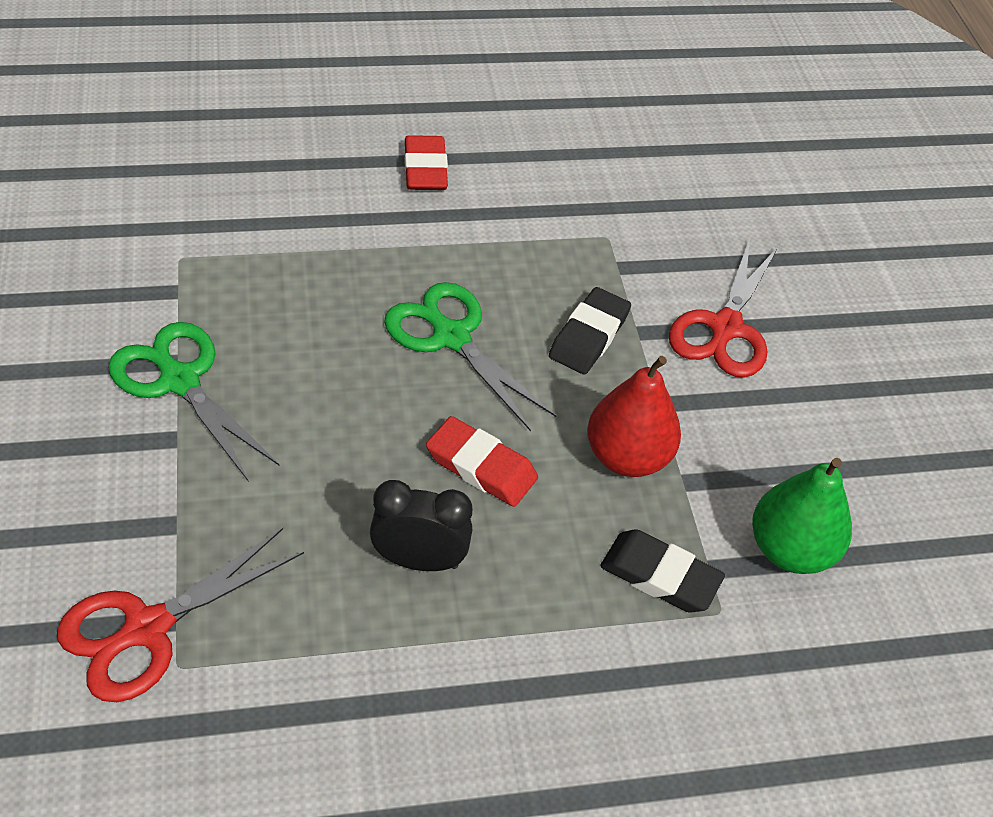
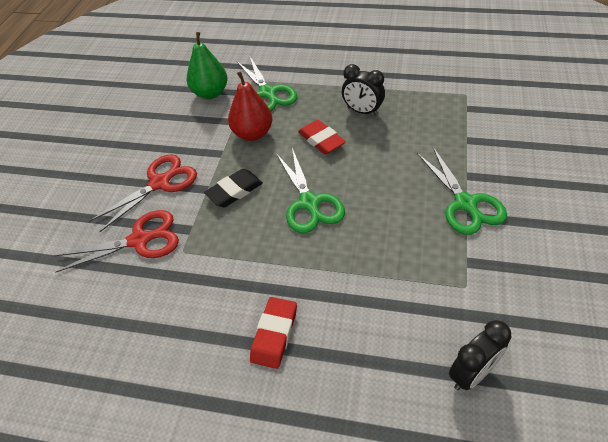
camera: 150 degrees left, 0 degrees up
(147, 628) = (478, 106): red scissors -> red scissors (139, 240)
(172, 170) = (471, 373): none -> black clock
(660, 576) = (267, 93): black eraser -> green scissors

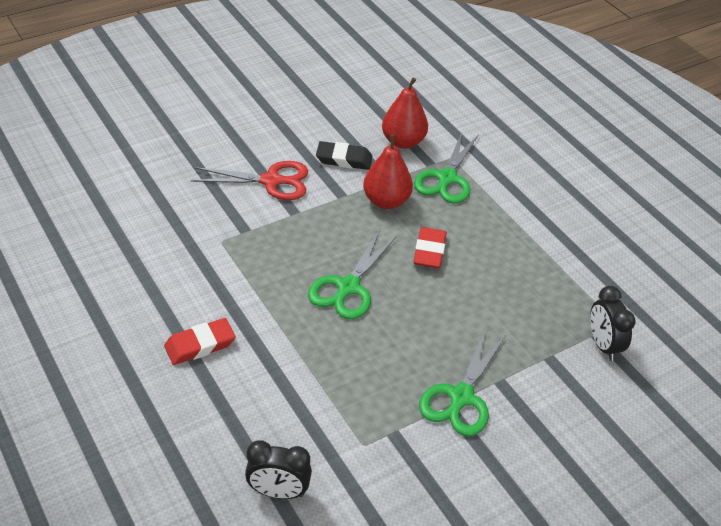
camera: 40 degrees right, 5 degrees down
(139, 240) = (206, 209): red scissors -> none
(210, 93) = (403, 142): green pear -> red pear
(234, 191) = (311, 231): black eraser -> black eraser (344, 159)
(362, 111) = (499, 258): black clock -> black clock (603, 345)

